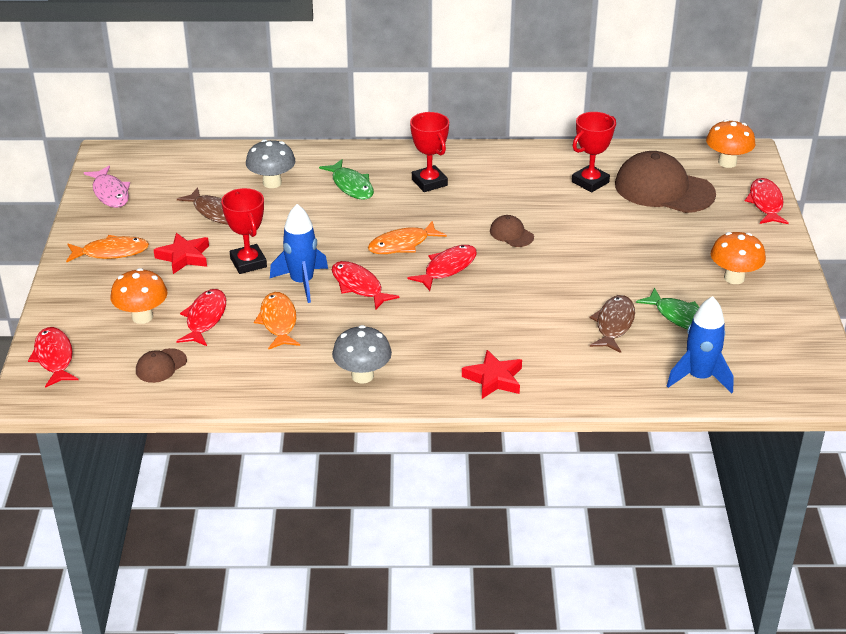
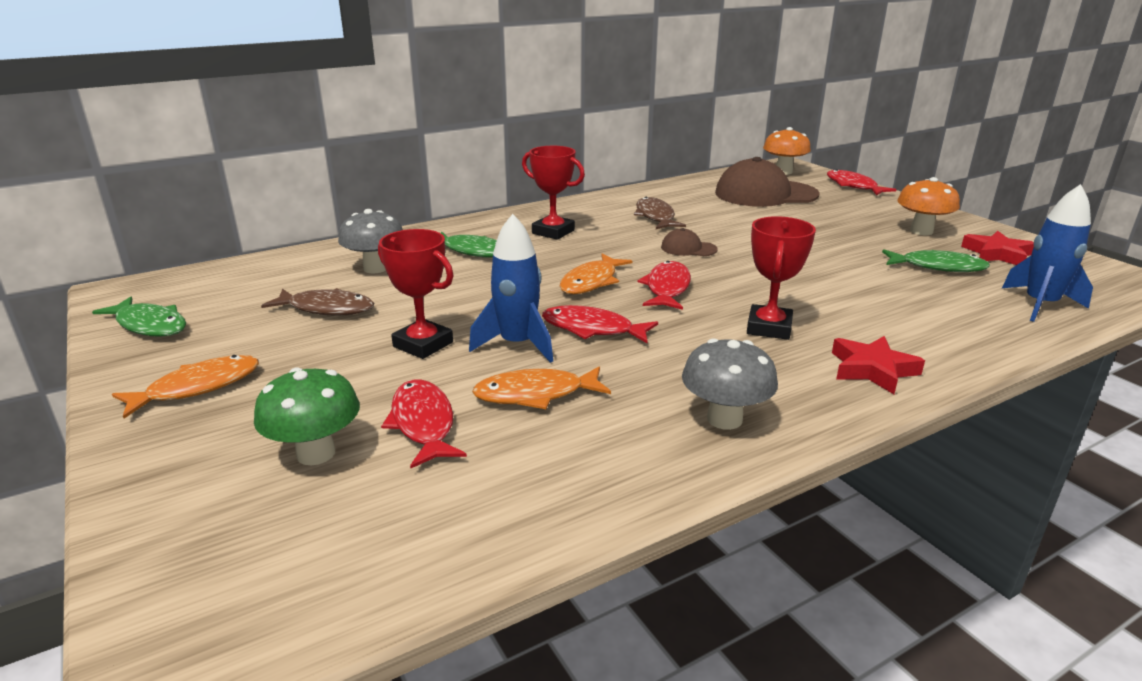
camera: 30 degrees left, 10 degrees down
(54, 358) = (183, 576): red fish -> none
(110, 193) = (149, 325): pink fish -> green fish
(142, 317) = (316, 453): orange mushroom -> green mushroom
(161, 366) = (410, 514): brown cap -> none
(184, 257) = (322, 362): red star -> red star (997, 254)
(278, 322) = (535, 394): orange fish -> orange fish turned 60 degrees counterclockwise
(590, 182) = (699, 202): red trophy -> red trophy (769, 328)
(614, 324) = (894, 287): brown fish -> brown fish (655, 217)

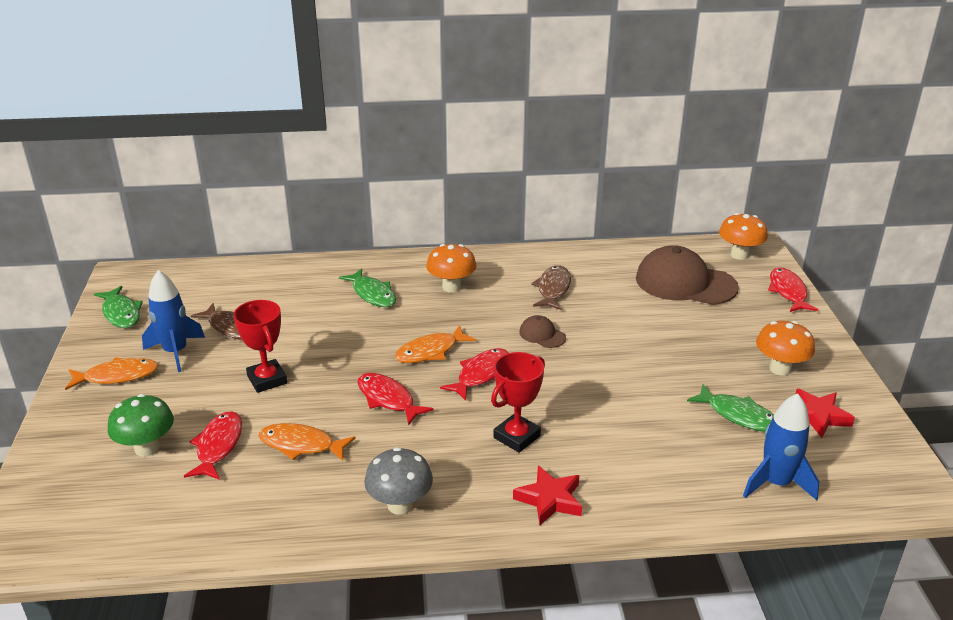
camera: 25 degrees right, 5 degrees up
(375, 268) = (291, 295): grey mushroom -> none
(517, 344) = (326, 398): blue rocket -> blue rocket (176, 352)
(553, 232) = (451, 287): red trophy -> orange mushroom

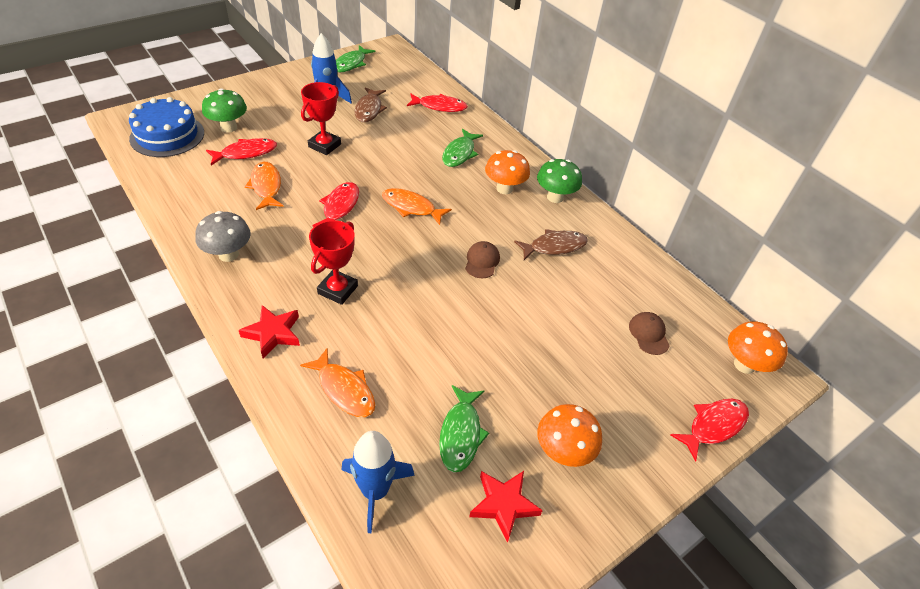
camera: 55 degrees right, 15 degrees up
(103, 510) = (167, 135): none -> blue cake
(117, 376) = (289, 89): orange fish -> orange fish (344, 389)
(481, 374) = (402, 244): red fish -> red fish (439, 106)
(488, 264) = (555, 197): none -> green mushroom
(516, 437) = (337, 290): red trophy -> red trophy turned 75 degrees counterclockwise
(685, 283) = (648, 334): brown cap -> brown cap, size x0.46

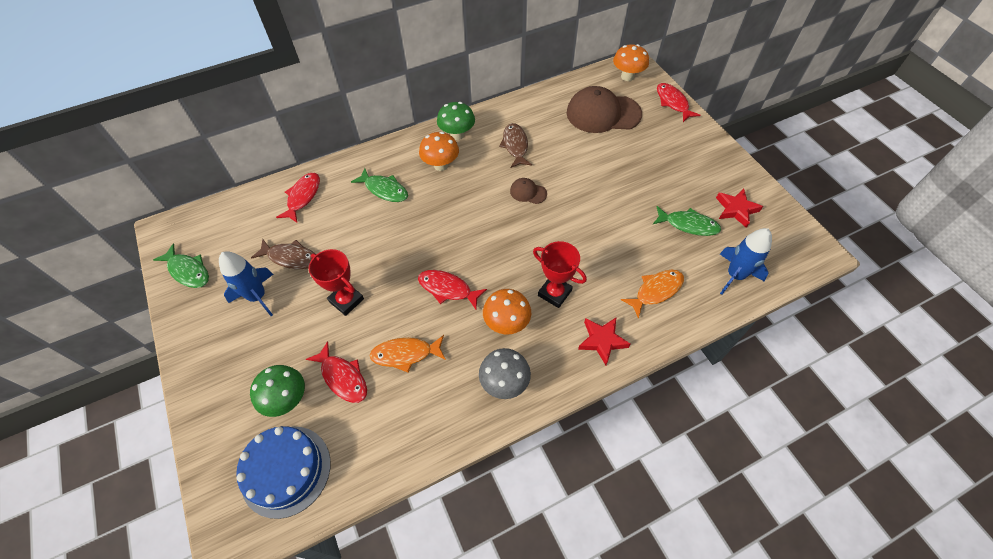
camera: 75 degrees left, 10 degrees up
(246, 153) = (343, 377): red fish -> red fish turned 150 degrees clockwise
(411, 207) = (456, 233): orange fish -> none
(563, 451) = (696, 175): orange mushroom -> orange mushroom (506, 323)
(648, 334) = (603, 113): brown cap -> brown cap, size x2.19

